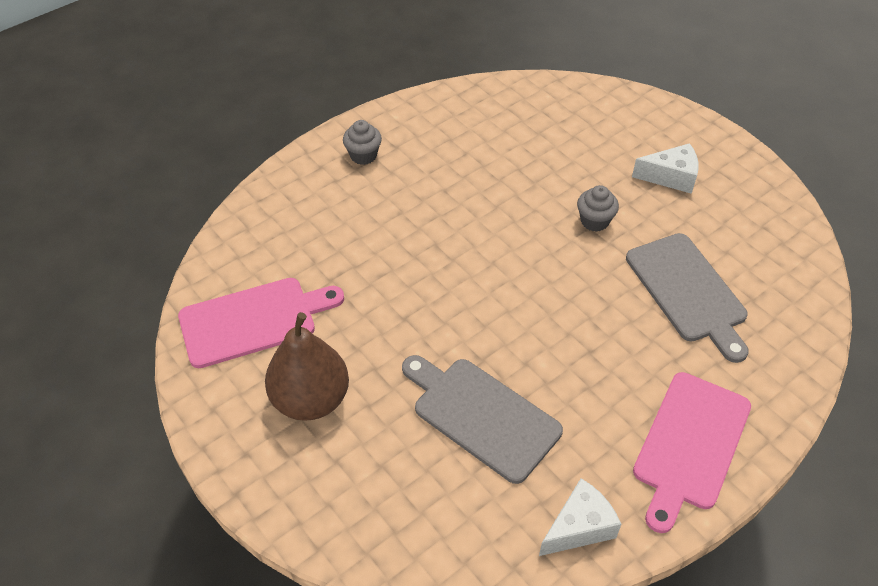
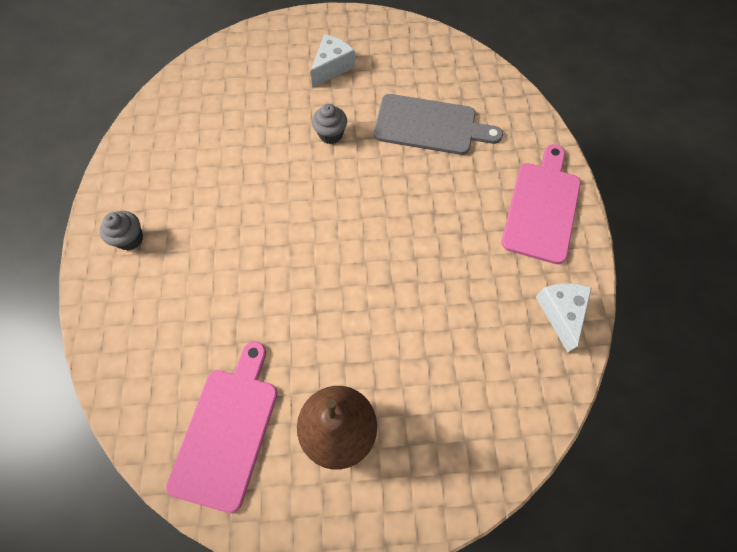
camera: 55 degrees left, 15 degrees up
(481, 416) = (438, 315): grey cutting board -> none
(690, 445) = (541, 207): pink cutting board -> pink cutting board turned 135 degrees counterclockwise

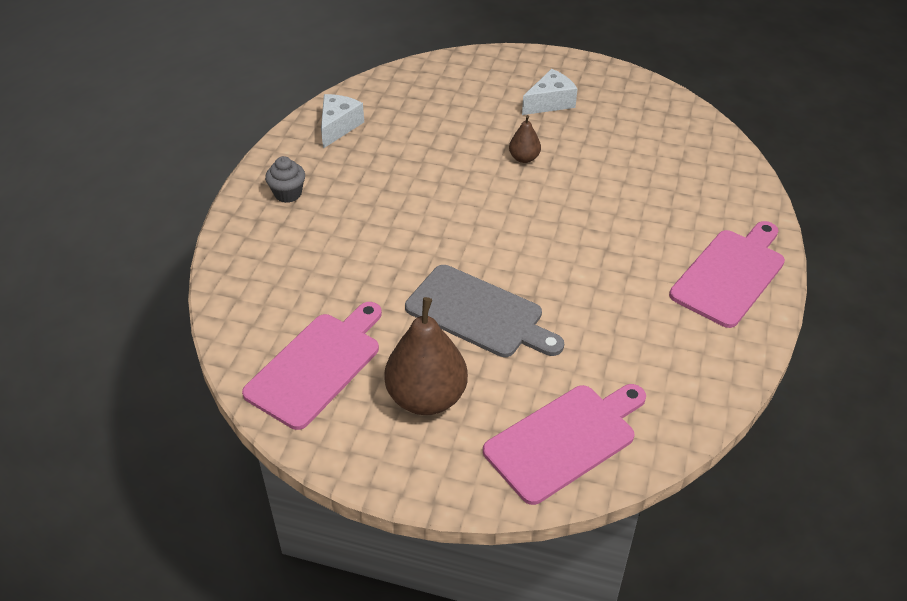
camera: 20 degrees right, 20 degrees down
(331, 134) = (524, 158): grey cupcake -> brown pear
(430, 125) = (635, 175): grey cutting board -> grey cutting board (479, 313)
(472, 432) = (564, 440): none -> pink cutting board
(561, 313) = (709, 369): white cheese -> white cheese (338, 127)

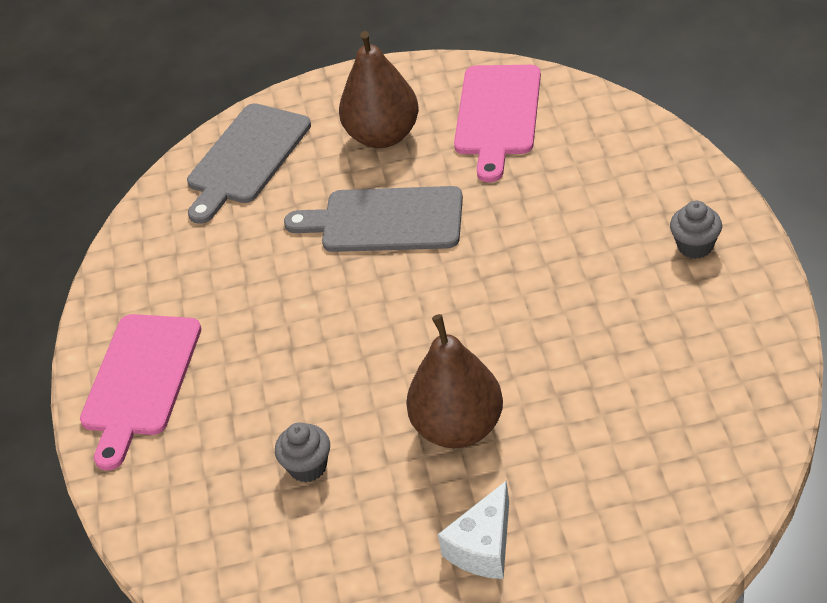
camera: 160 degrees right, 0 degrees up
(338, 127) = (733, 360): white cheese -> none
(524, 158) = (458, 428): brown pear -> brown pear, size x2.04
(564, 440) = (246, 158): pink cutting board -> grey cutting board
(630, 175) = (308, 467): none -> grey cupcake

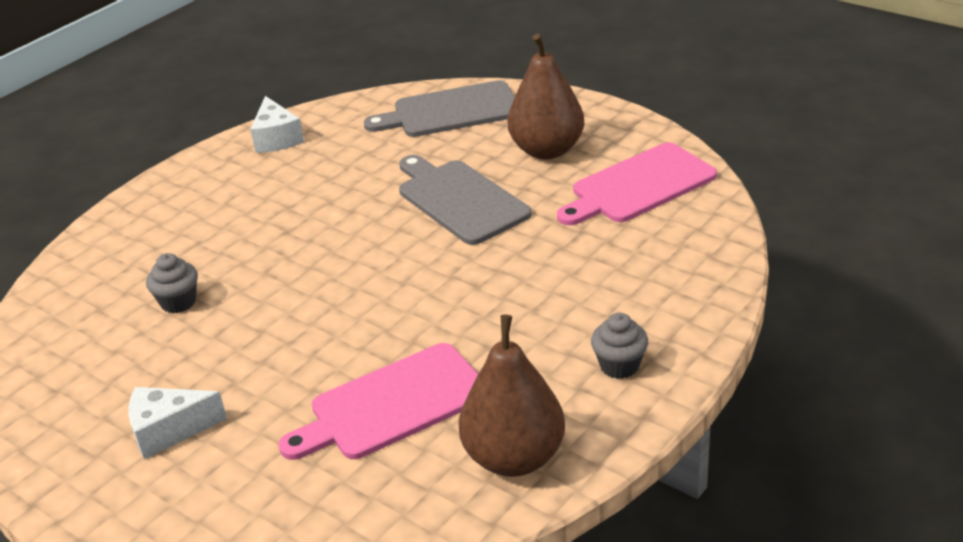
camera: 45 degrees right, 10 degrees down
(130, 287) = (276, 138): none -> white cheese
(140, 380) = (195, 190): pink cutting board -> pink cutting board (393, 404)
(458, 428) = (281, 351): brown pear -> brown pear (514, 458)

